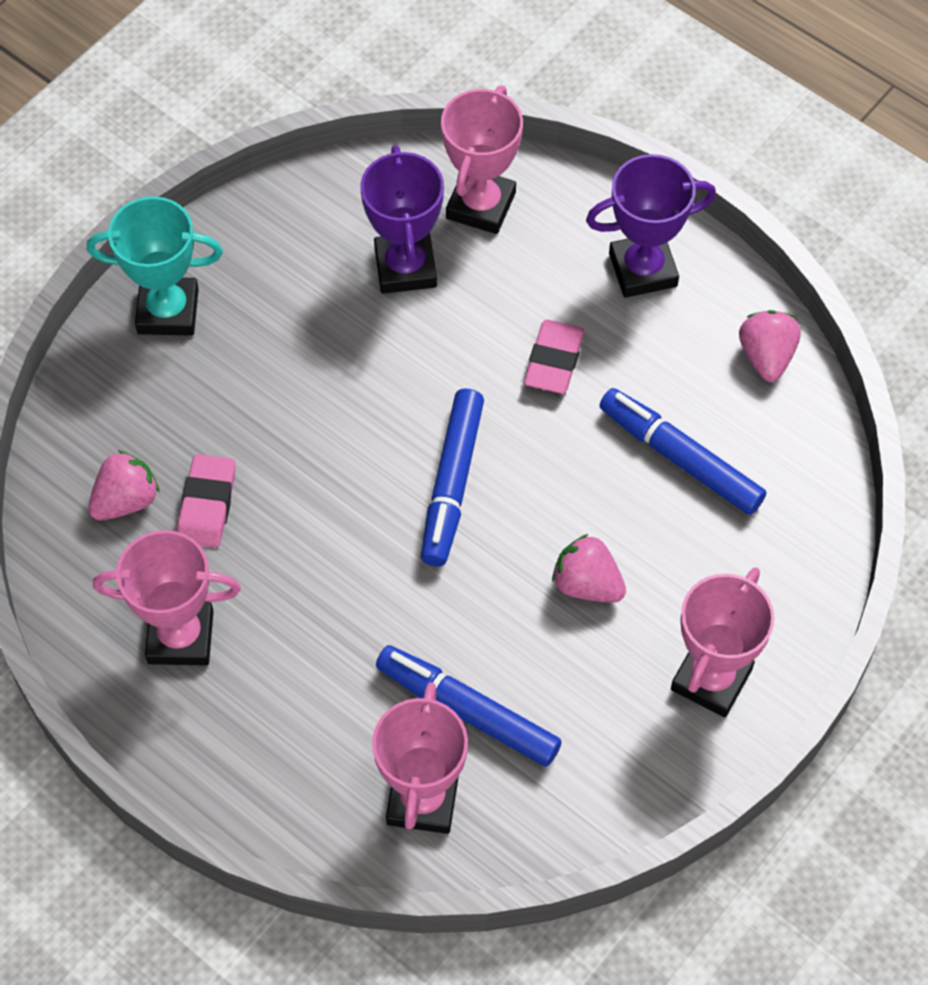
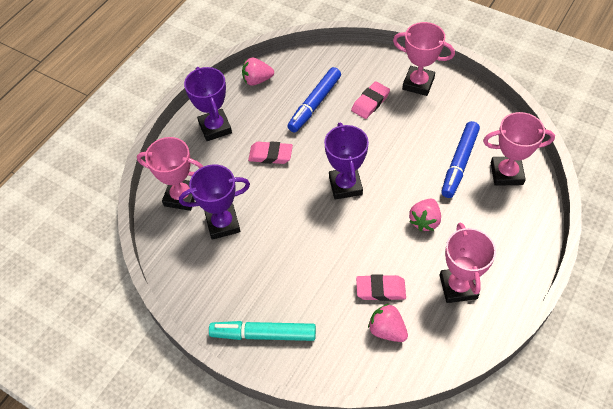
camera: 95 degrees left, 5 degrees down
(168, 311) = (263, 334): turquoise trophy -> turquoise marker
(452, 484) = (345, 185): blue marker -> purple trophy
(587, 584) = (385, 129): pink strawberry -> pink strawberry (424, 221)
(668, 568) = (370, 102): none -> pink eraser

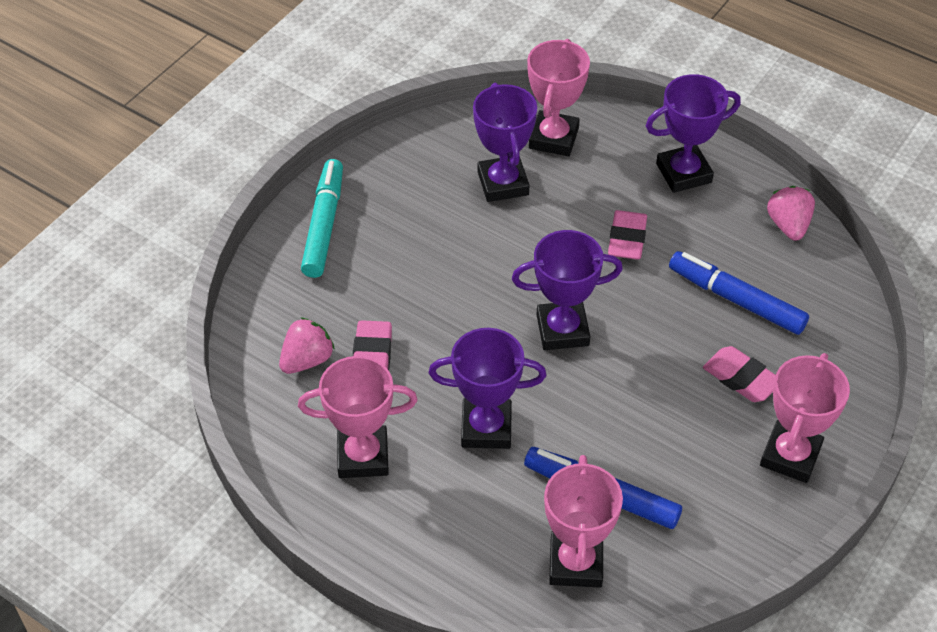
camera: 90 degrees right, 5 degrees down
(424, 221) = (486, 428): pink strawberry -> purple trophy

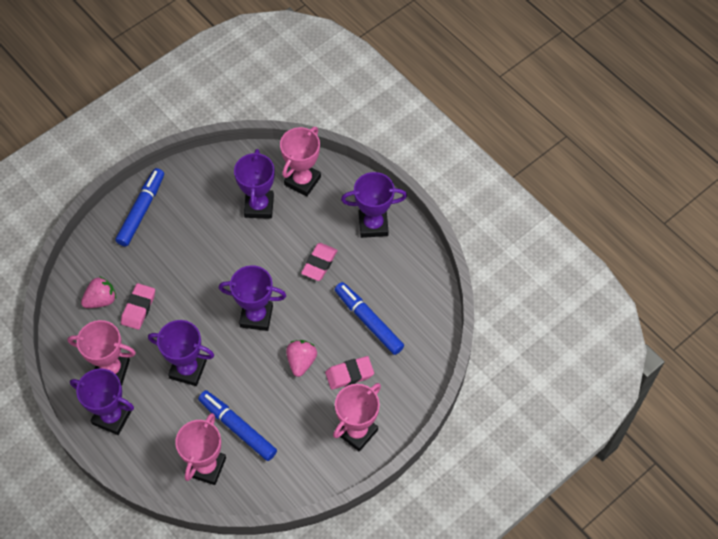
camera: 15 degrees right, 10 degrees up
(324, 225) = (141, 210): turquoise marker -> blue marker
(390, 525) = (112, 417): none -> purple trophy
(741, 378) = (349, 374): pink eraser -> pink eraser turned 75 degrees counterclockwise
(788, 225) = (423, 277): pink strawberry -> pink strawberry (301, 361)

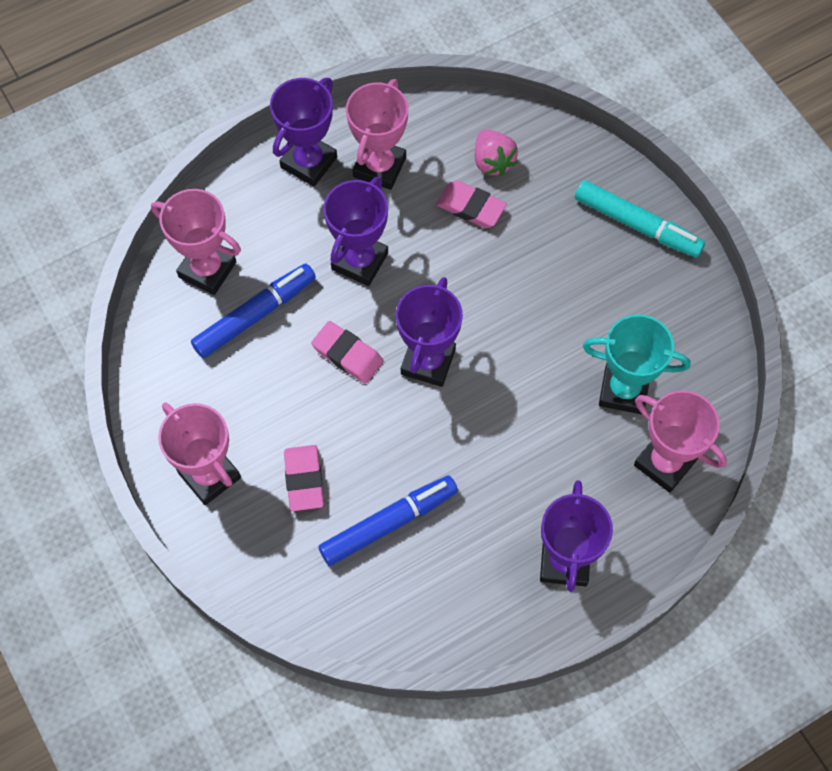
camera: 100 degrees right, 5 degrees up
(141, 210) = (637, 224): blue marker -> turquoise marker
(259, 206) = (623, 390): purple trophy -> turquoise trophy
(301, 361) = (340, 414): pink strawberry -> none
(319, 263) = (504, 465): pink eraser -> pink eraser (347, 355)

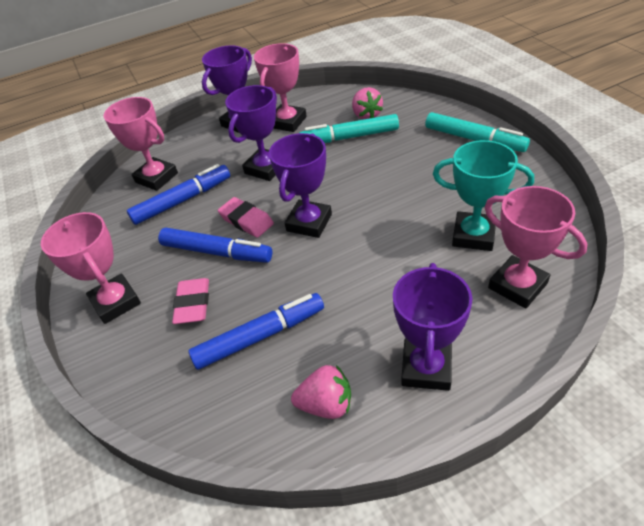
camera: 10 degrees right, 20 degrees down
(318, 404) = (216, 252): none -> blue marker
(466, 601) = (326, 404): none -> pink strawberry
(471, 207) = (349, 137): pink eraser -> turquoise marker

